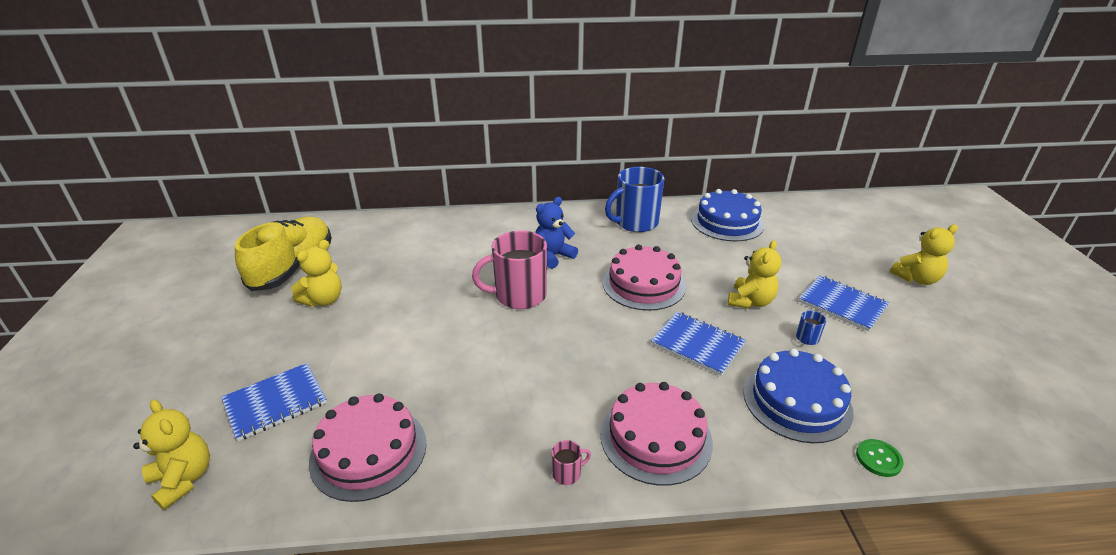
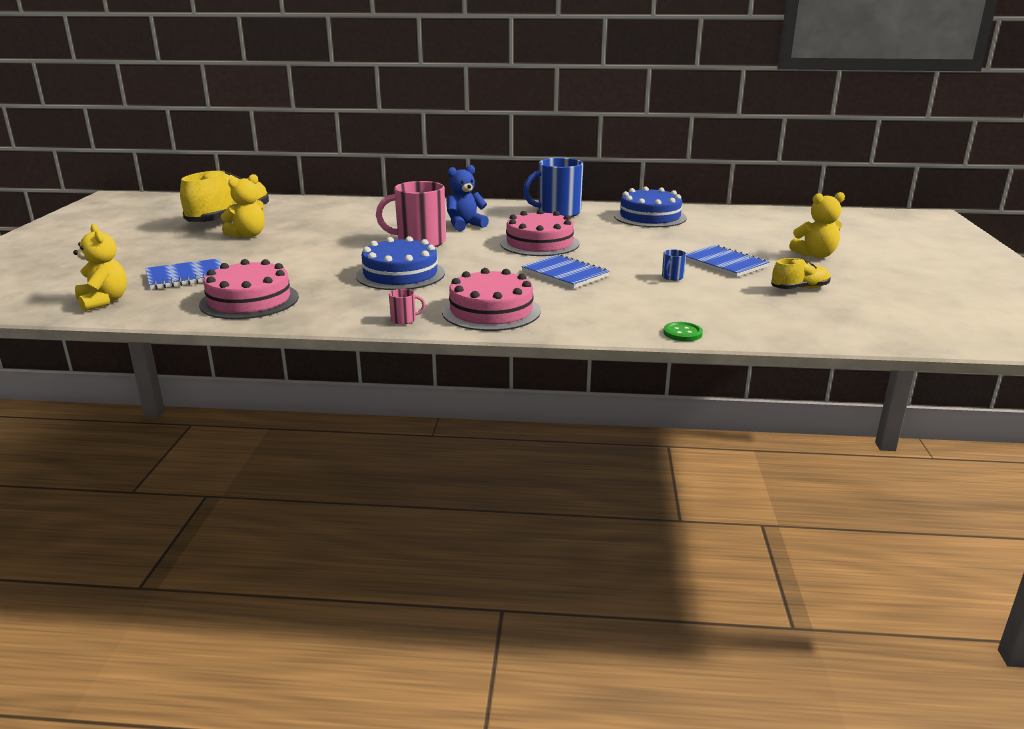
camera: 10 degrees right, 10 degrees down
(750, 301) = (634, 257): yellow teddy bear -> none
(797, 401) = (633, 304): blue cake -> blue cake (400, 274)
(939, 346) = (799, 289): none -> yellow shoe

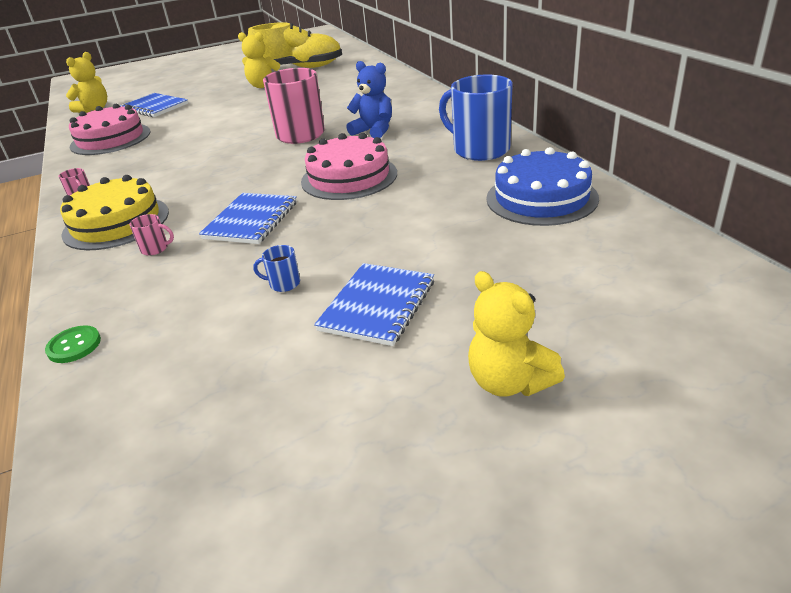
camera: 65 degrees right, 10 degrees up
(400, 274) = (200, 158): blue cake -> none
(491, 311) = (116, 223): pink cake -> yellow cake
(566, 303) = (155, 249): none -> pink mug
(799, 289) = (303, 403): yellow shoe -> none

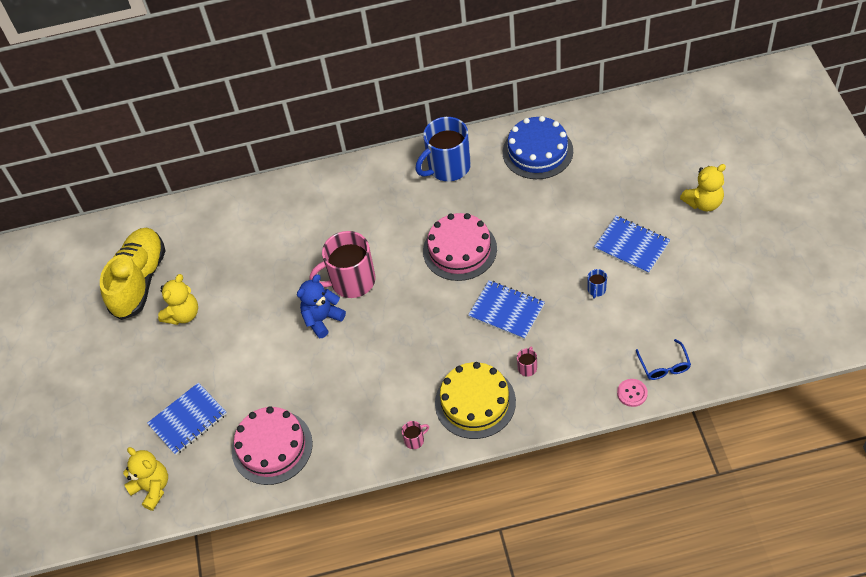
camera: 75 degrees left, 20 degrees up
(74, 346) = (632, 393): green button -> pink button
(115, 375) = (664, 366): none -> blue glasses
(374, 131) = (374, 227): blue teddy bear -> blue teddy bear (322, 319)

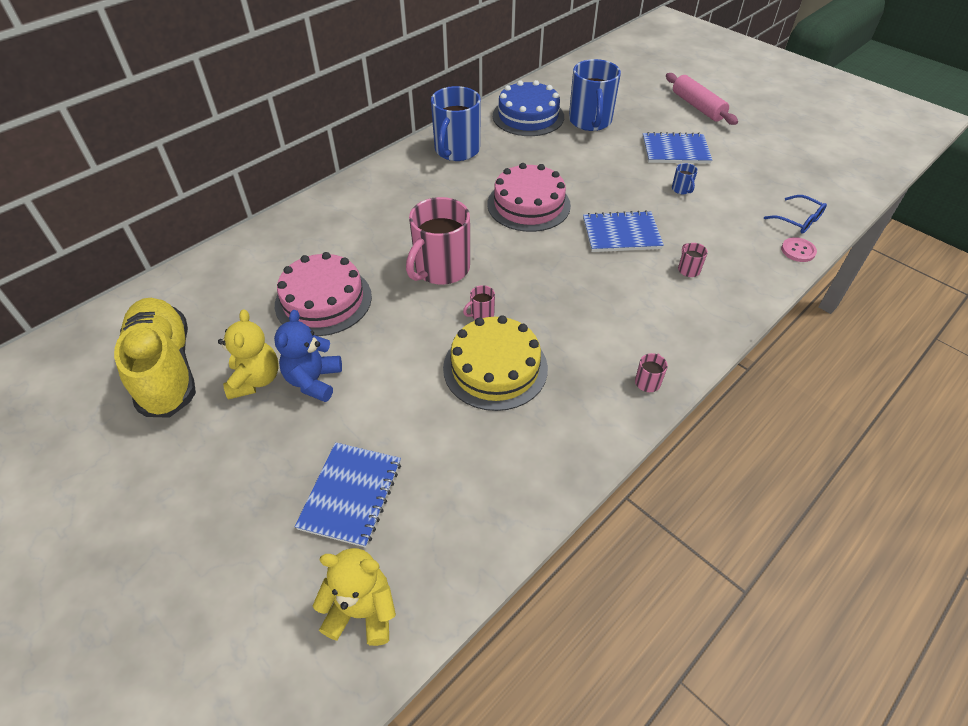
camera: 40 degrees left, 5 degrees down
(272, 447) = (491, 470): pink cake -> pink cake (323, 300)
(322, 319) = (438, 314): blue teddy bear -> blue teddy bear (314, 380)
(350, 333) = (481, 314): none -> pink mug
(475, 402) = (671, 319): yellow cake -> yellow cake (495, 368)
(587, 180) = (590, 121): none -> blue mug
(703, 203) = (697, 107): yellow teddy bear -> pink rolling pin

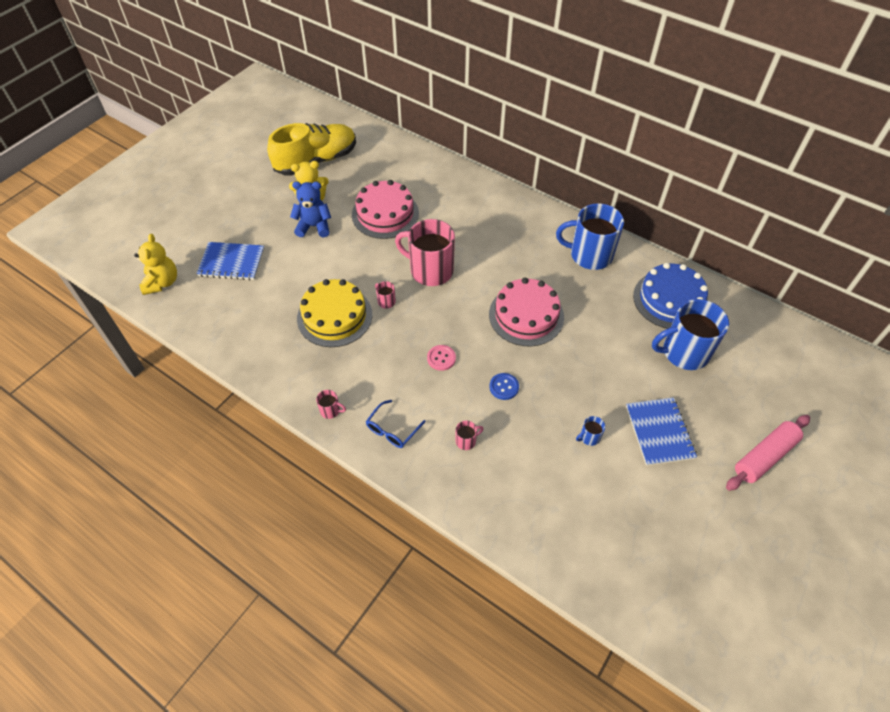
camera: 80 degrees right, 5 degrees up
(621, 234) = (504, 387): blue notebook -> blue button
(798, 220) = (569, 548): blue glasses -> blue glasses (392, 430)
(798, 251) = (517, 541): pink button -> pink button (441, 358)

